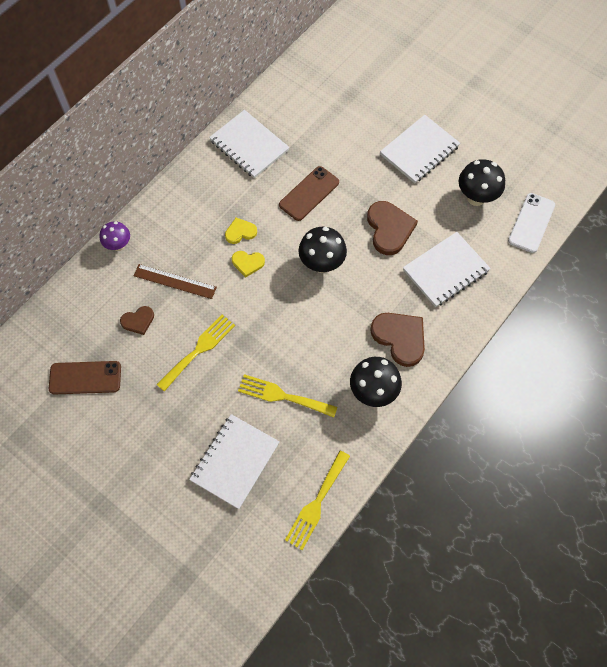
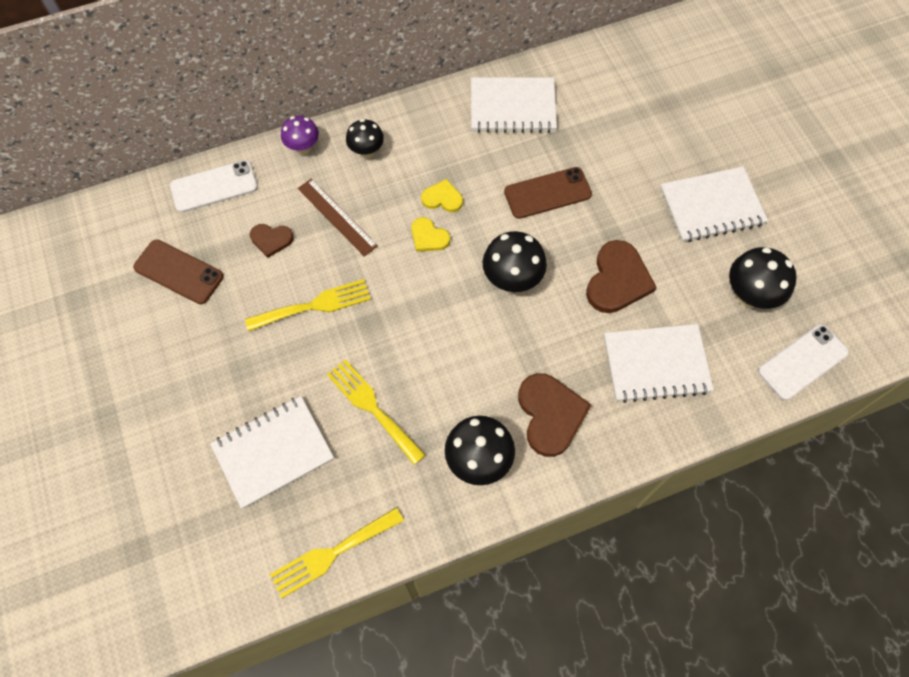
camera: 30 degrees right, 0 degrees up
(70, 305) = (214, 186): none -> white phone
(166, 226) = (367, 152): none -> black mushroom
(249, 146) = (512, 107): white notebook -> white notebook turned 75 degrees counterclockwise

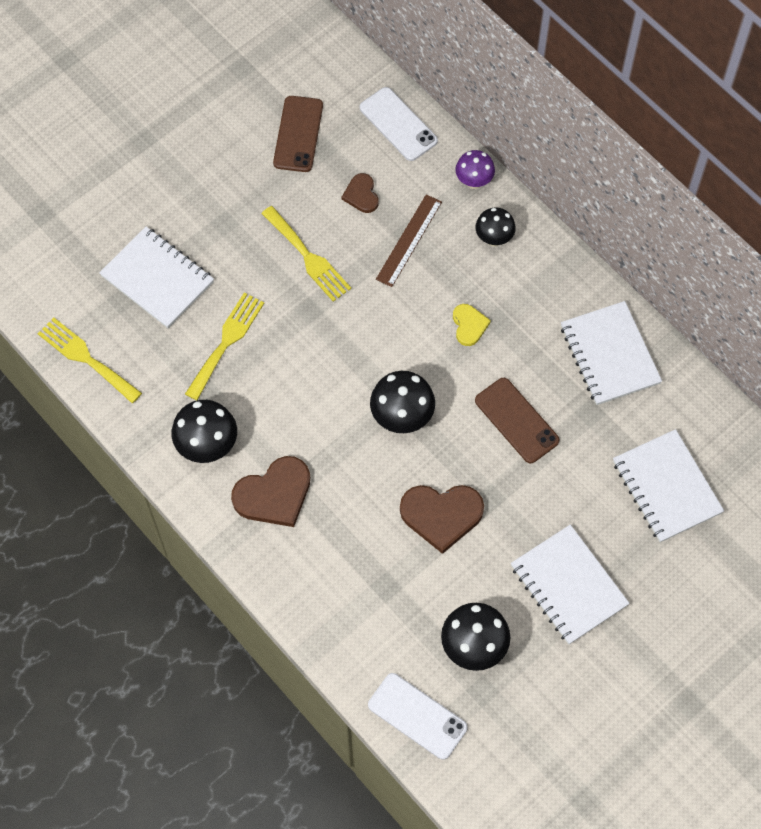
camera: 70 degrees right, 0 degrees up
(428, 237) = (420, 328): yellow heart -> none
(656, 364) = (361, 576): white notebook -> white notebook (666, 487)

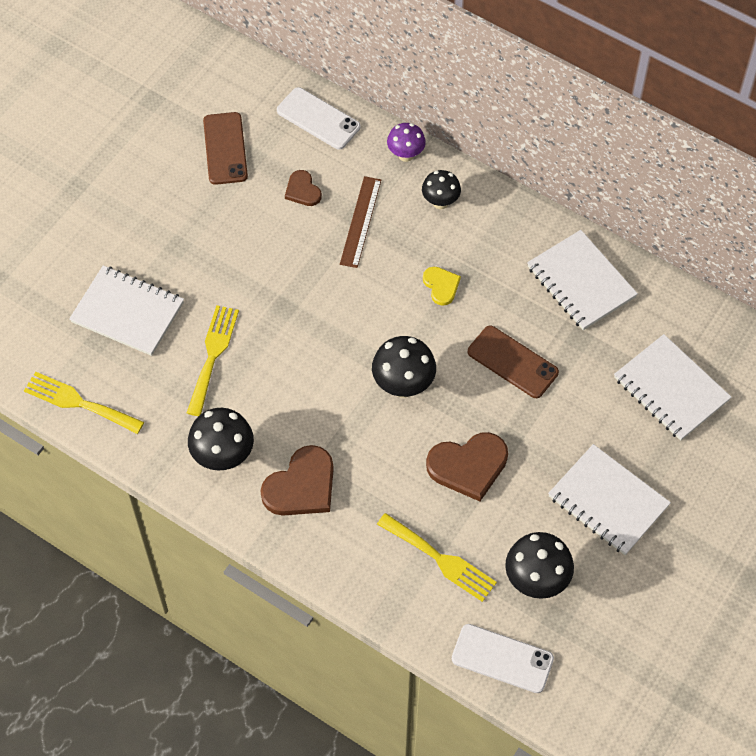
camera: 15 degrees left, 5 degrees down
(308, 257) = (268, 259): yellow fork -> yellow fork (440, 559)

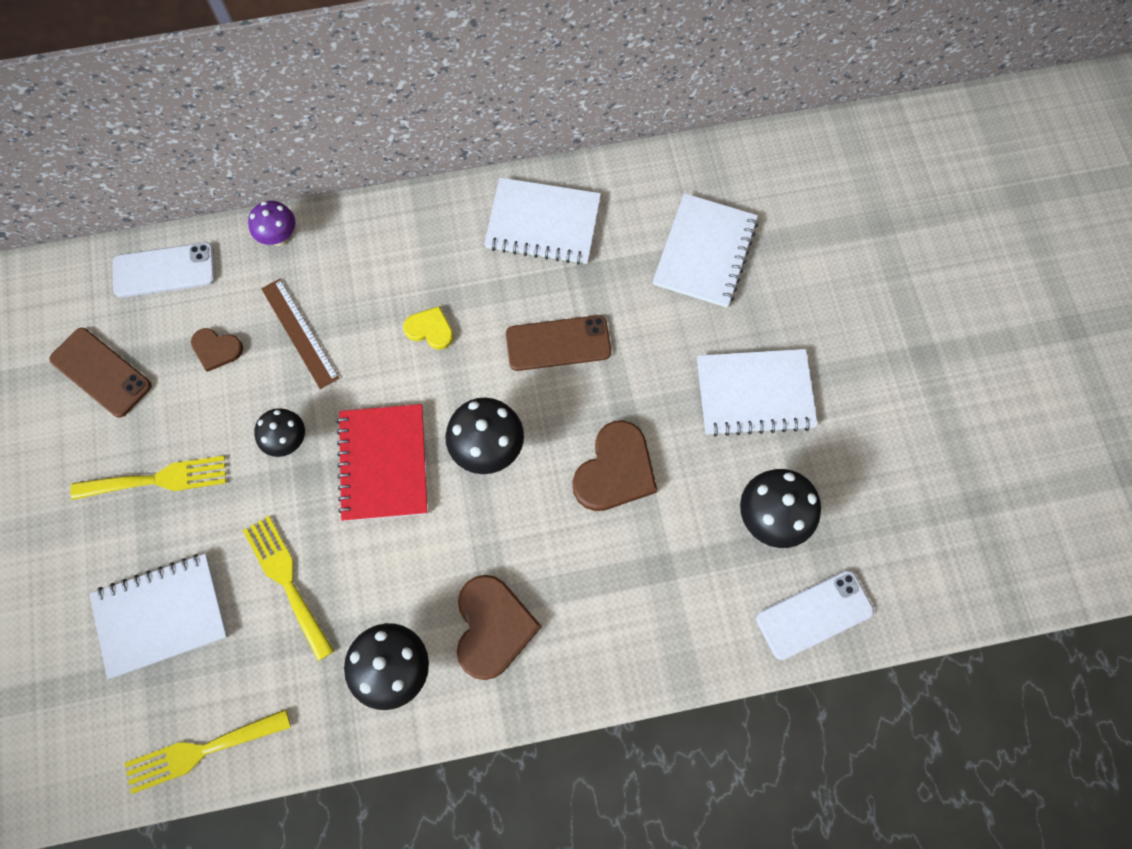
camera: 45 degrees left, 10 degrees up
(333, 339) = (383, 463): none -> red notebook
(440, 202) = (353, 254): black mushroom -> black mushroom (288, 441)
(440, 559) = (677, 576): yellow fork -> yellow fork (158, 479)
(671, 389) = (705, 252): white notebook -> white notebook turned 75 degrees counterclockwise

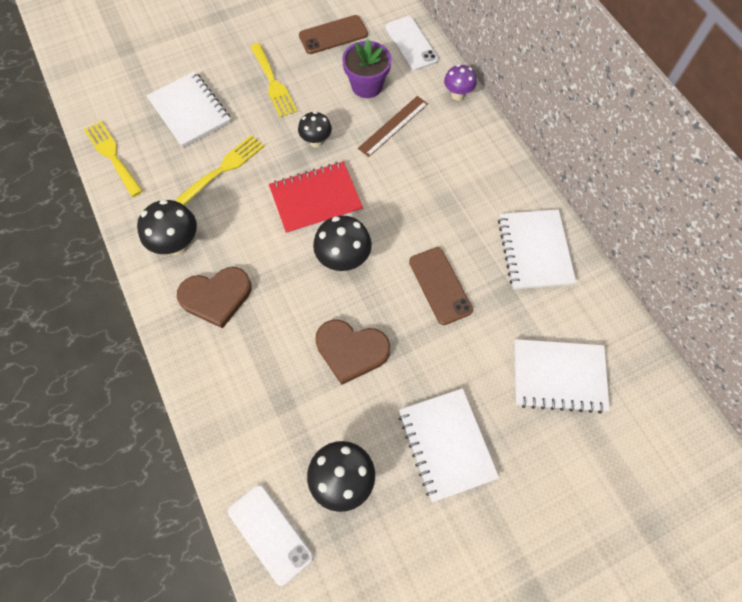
camera: 75 degrees right, 5 degrees down
(101, 372) = (333, 35): brown phone -> brown phone turned 45 degrees clockwise
(216, 349) = (367, 86): brown heart -> purple flower pot
(430, 329) = (422, 200): yellow heart -> none

